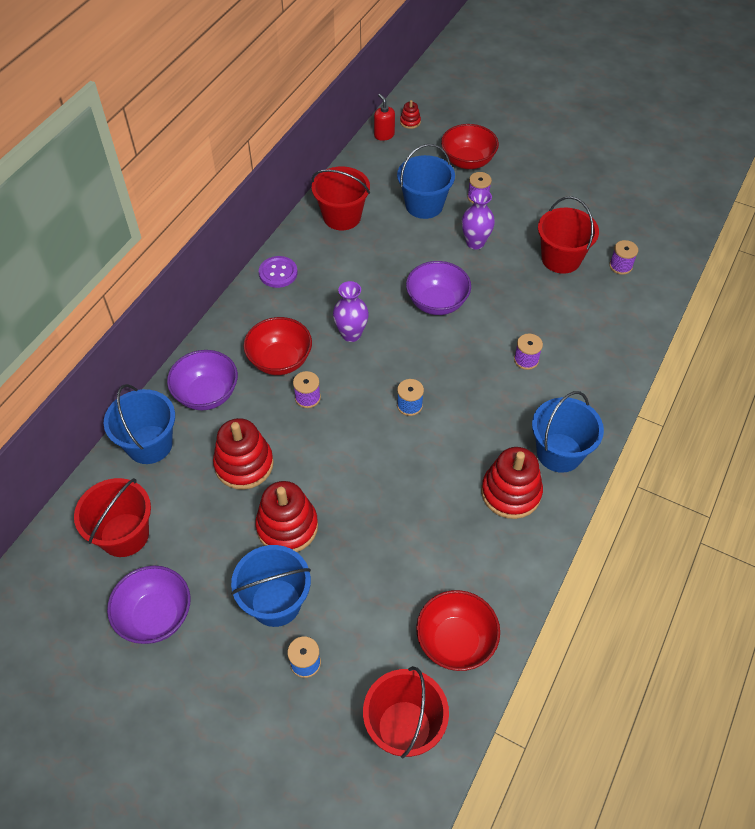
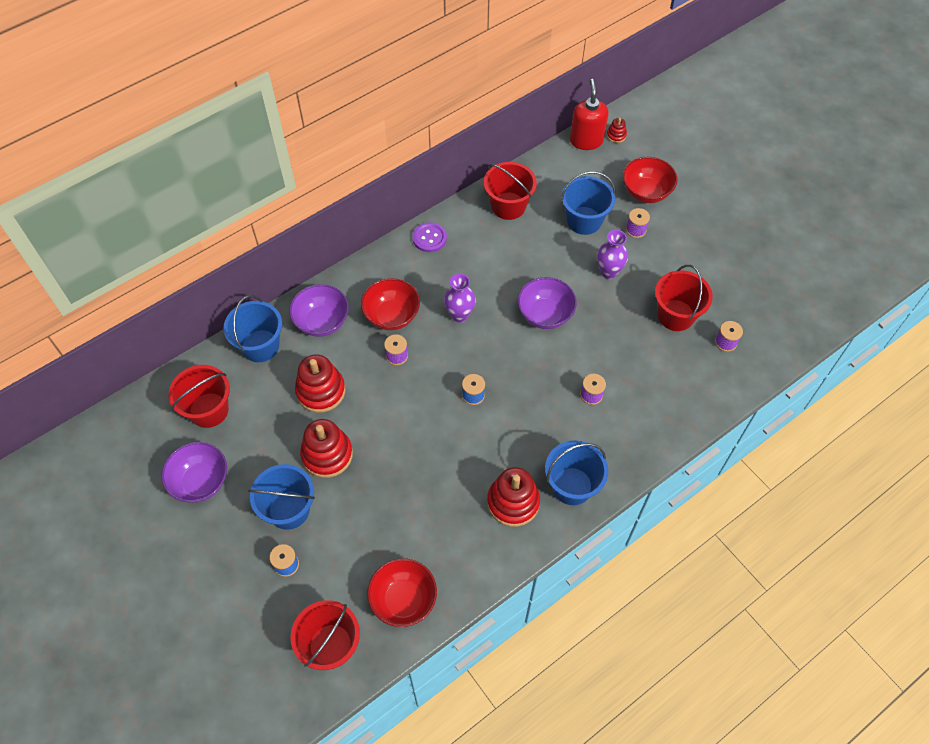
camera: 25 degrees right, 5 degrees up
(384, 135) = (586, 140): red soap dispenser -> red soap dispenser, size x1.68

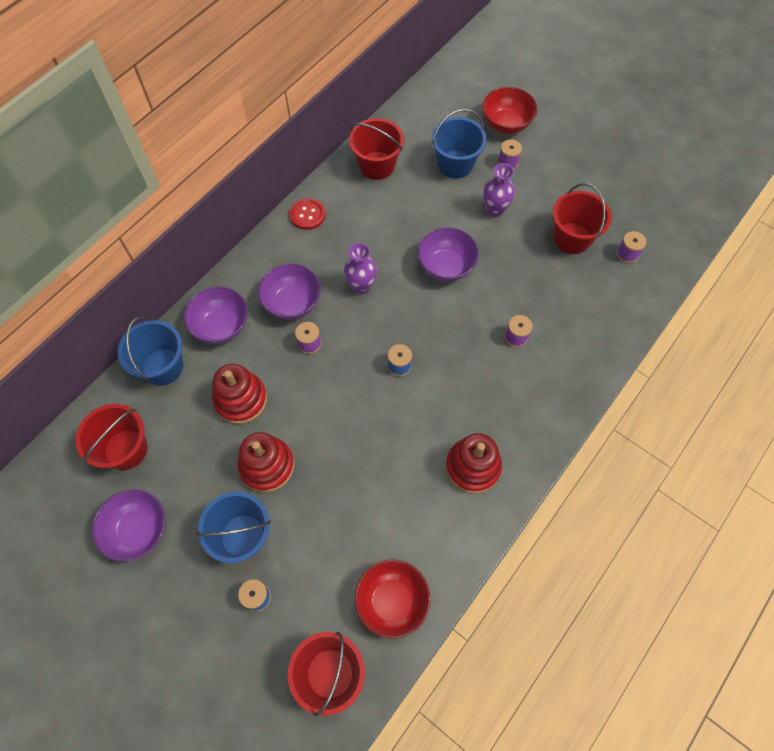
camera: 15 degrees left, 5 degrees up
(392, 315) = (292, 303): red bowl -> purple bowl
(429, 238) = (307, 215): purple button -> red button
(572, 486) = (526, 435): blue bucket -> none
(586, 140) = (433, 85): red soap dispenser -> none
(616, 135) = (460, 75): red stacking toy -> none

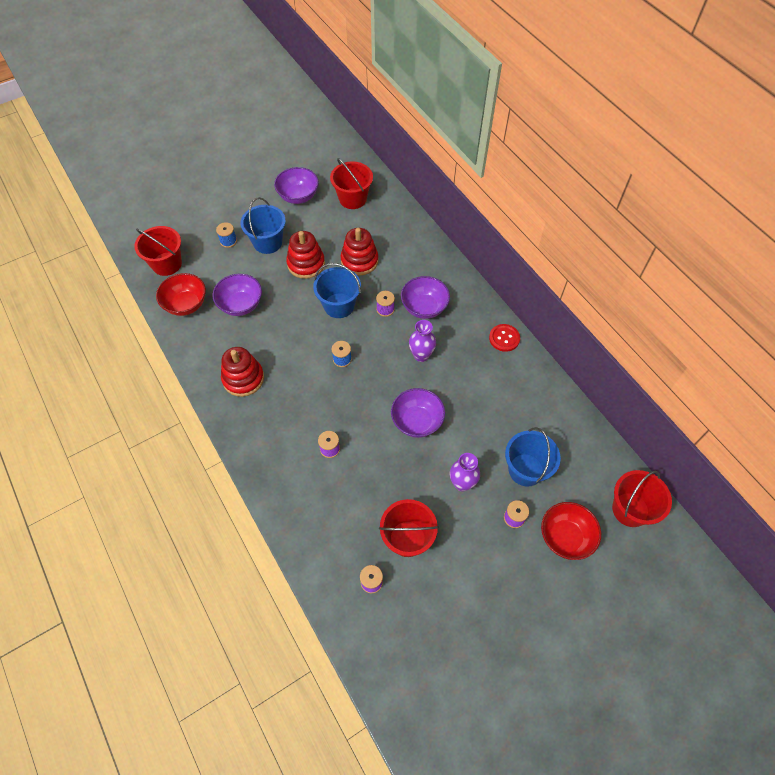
camera: 110 degrees right, 5 degrees down
(163, 367) = (403, 225): blue bucket -> blue bucket (339, 305)
(221, 326) = (422, 262): purple bowl -> purple bowl (241, 305)
(377, 165) = (542, 404): red bucket -> red bucket (630, 509)

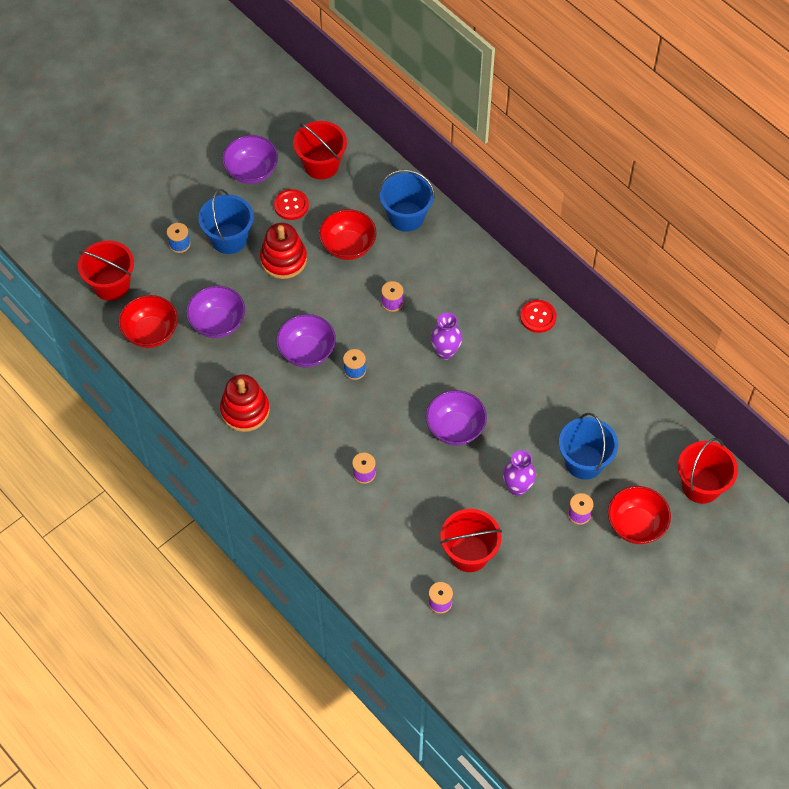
camera: 10 degrees left, 0 degrees up
(322, 224) = (291, 205): none -> red button
(339, 305) = (336, 306): blue bucket -> blue bucket (406, 216)
(359, 261) = (348, 246): red stacking toy -> red bowl
(424, 307) = (438, 293): purple bowl -> purple bowl (307, 352)

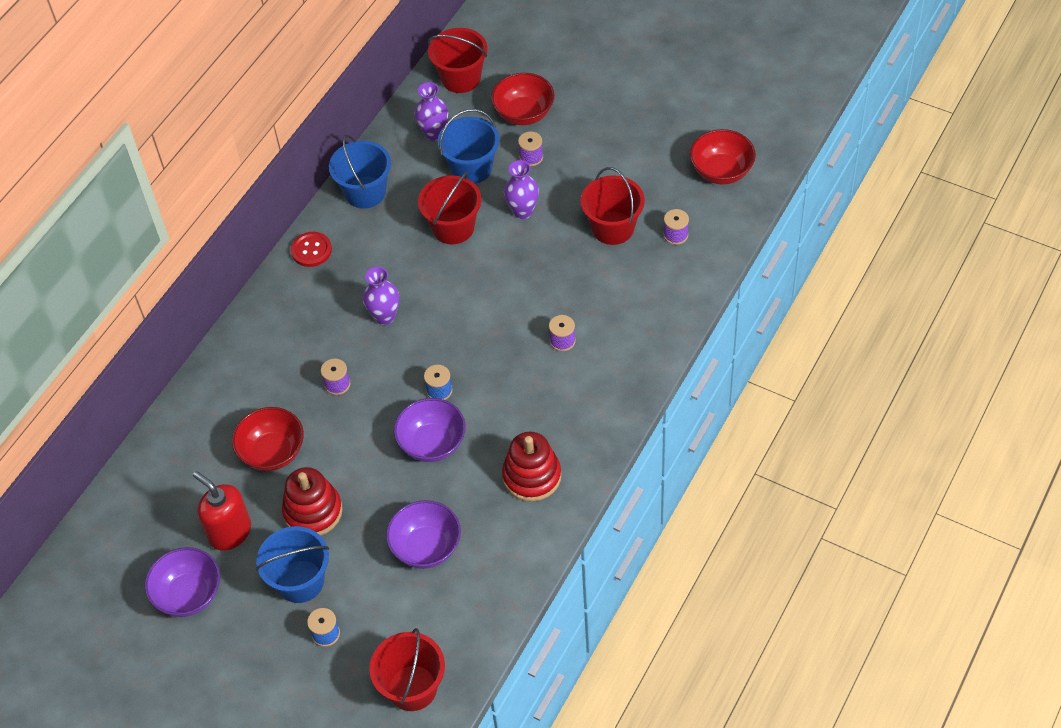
camera: 105 degrees left, 5 degrees down
(151, 332) = (465, 614): red bowl -> red bowl (721, 171)
(291, 205) = (230, 532): red button -> red soap dispenser
(321, 165) = (158, 521): red bucket -> red bucket (453, 227)
(406, 216) = (212, 408): blue bucket -> blue bucket (365, 192)
(455, 428) = (476, 280): purple bowl -> none
(638, 444) = (434, 133): none -> purple vase

